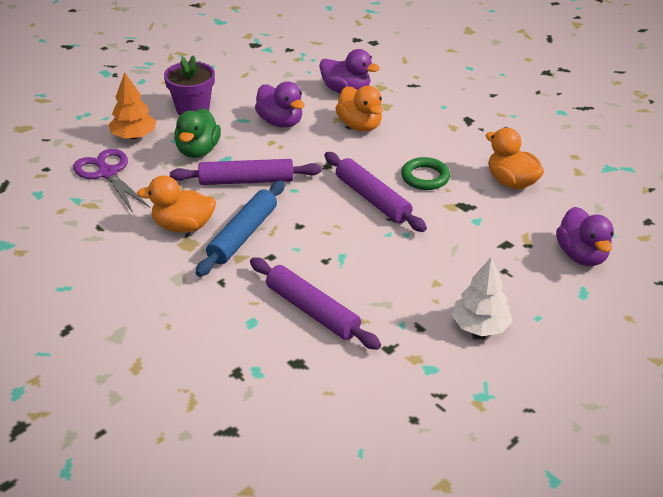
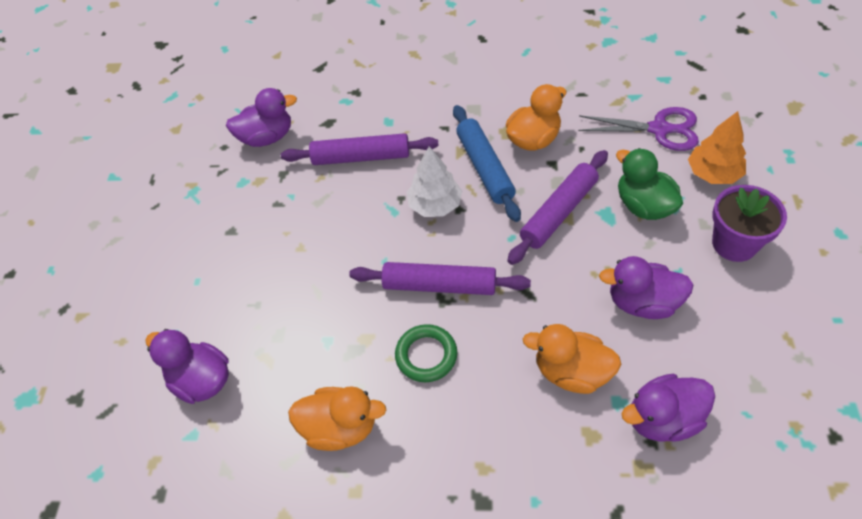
camera: 140 degrees right, 15 degrees up
(365, 394) = (267, 137): none -> purple duck
(479, 326) = (235, 238): white tree -> white tree (435, 205)

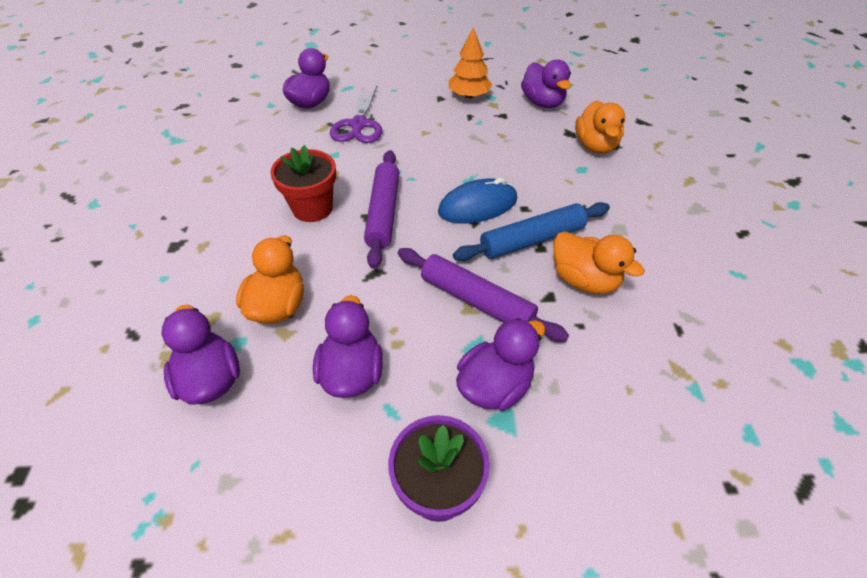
camera: 80 degrees right, 5 degrees down
(340, 427) = (259, 167): orange duck -> orange duck (595, 146)
(361, 157) = (530, 156): purple rolling pin -> none
(426, 355) = (312, 208): green ring -> red flower pot
(435, 205) = (477, 206): white tree -> blue mouse
(643, 206) = (495, 385): green duck -> purple duck
(660, 129) = (637, 417): purple scissors -> purple scissors (358, 125)
(713, 173) = (565, 480): orange tree -> orange tree (469, 96)

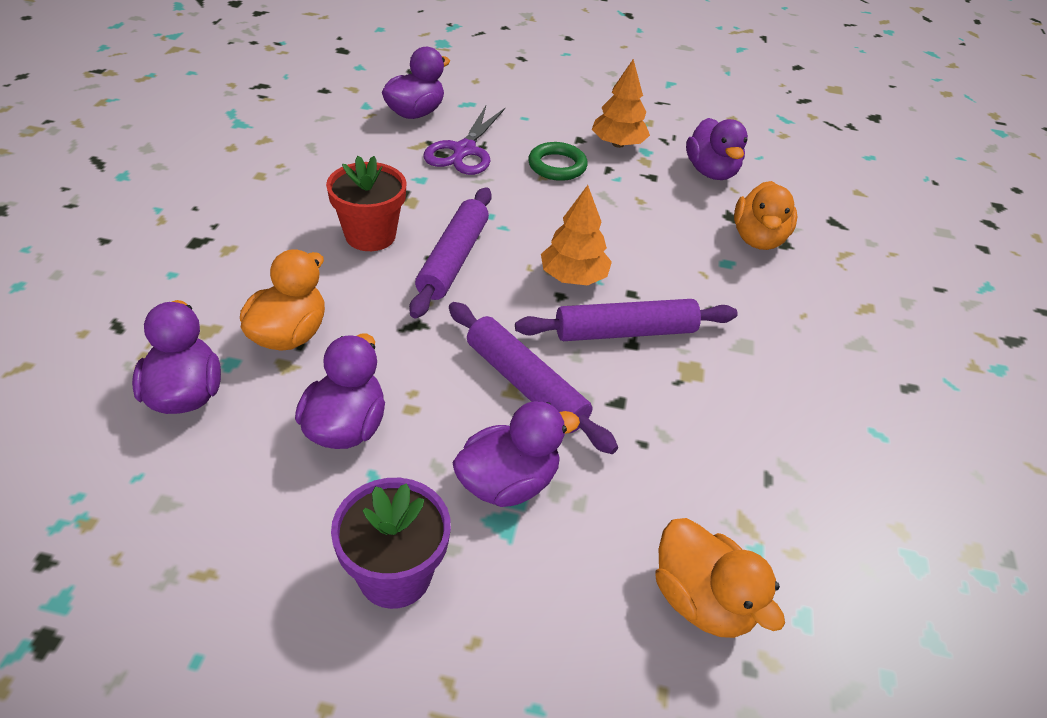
camera: 10 degrees right, 5 degrees down
(432, 122) = (557, 166): none -> green ring
(477, 206) = (573, 277): blue mouse -> orange tree
(532, 239) = (625, 331): blue rolling pin -> purple rolling pin
(584, 280) = (671, 393): orange duck -> orange duck (702, 600)

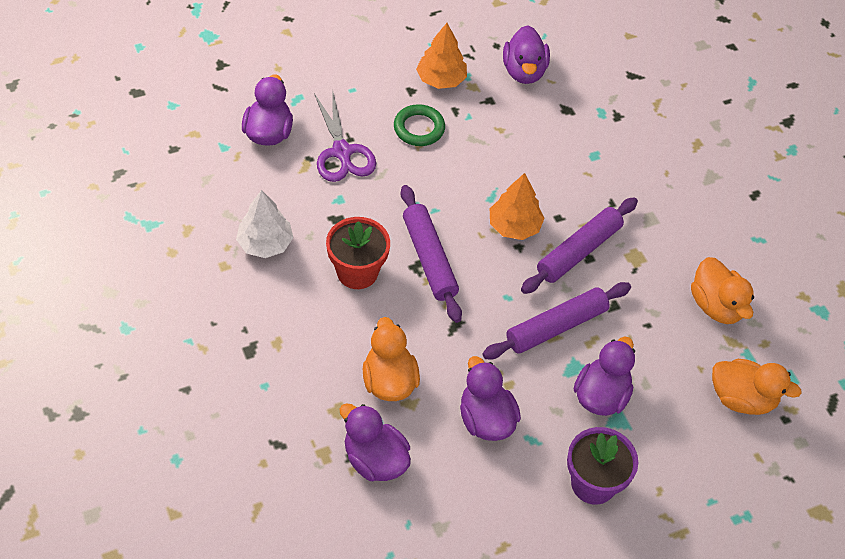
camera: 35 degrees left, 10 degrees up
(315, 178) = (265, 244): none -> white tree
(526, 385) = (556, 326): purple rolling pin -> purple rolling pin turned 45 degrees counterclockwise
(711, 172) = (524, 71): purple duck -> purple duck turned 45 degrees clockwise
(758, 239) = (598, 121): orange duck -> orange duck (716, 306)

